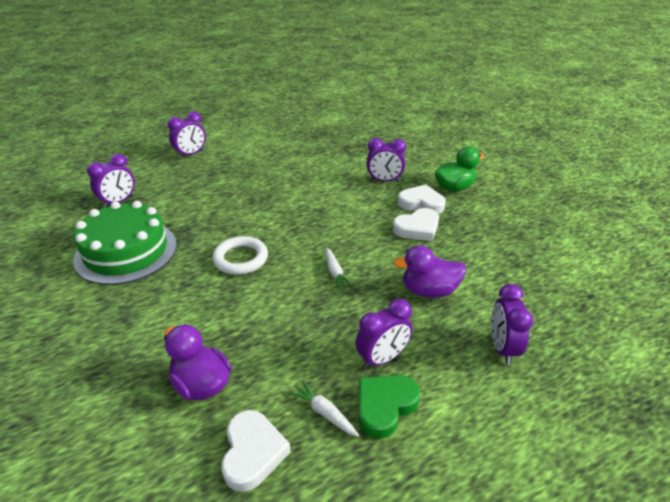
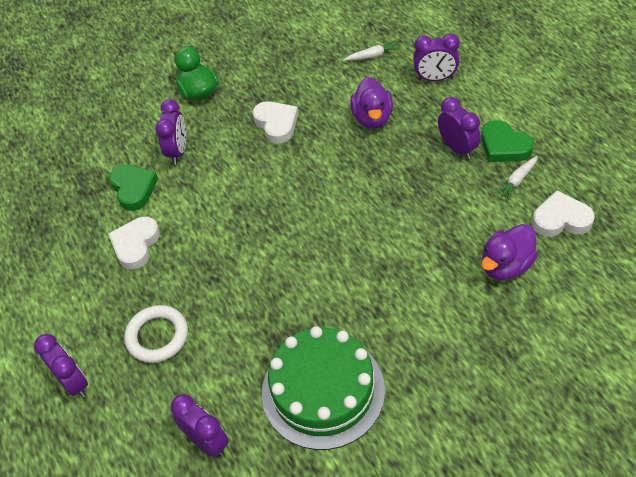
camera: 85 degrees left, 15 degrees up
(241, 259) = (332, 268): white ring -> white ring (157, 336)
(335, 272) = (350, 186): white carrot -> white carrot (372, 55)
(346, 164) = (133, 189): none -> green heart
(421, 203) = (229, 120): white heart -> white heart (136, 245)

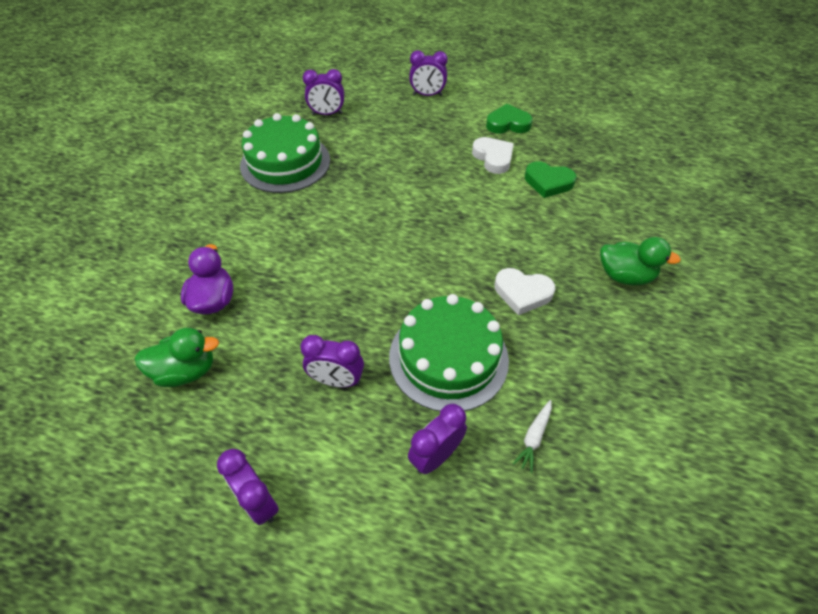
camera: 130 degrees right, 0 degrees up
(157, 336) = (412, 131): white ring -> none
(178, 151) = (561, 222): purple clock -> purple clock (258, 501)
(372, 118) = (448, 357): purple duck -> green cake
(504, 146) = (291, 415): green heart -> green heart (508, 124)
(517, 180) = (252, 384): white carrot -> none
(561, 219) = (186, 371): white heart -> green duck

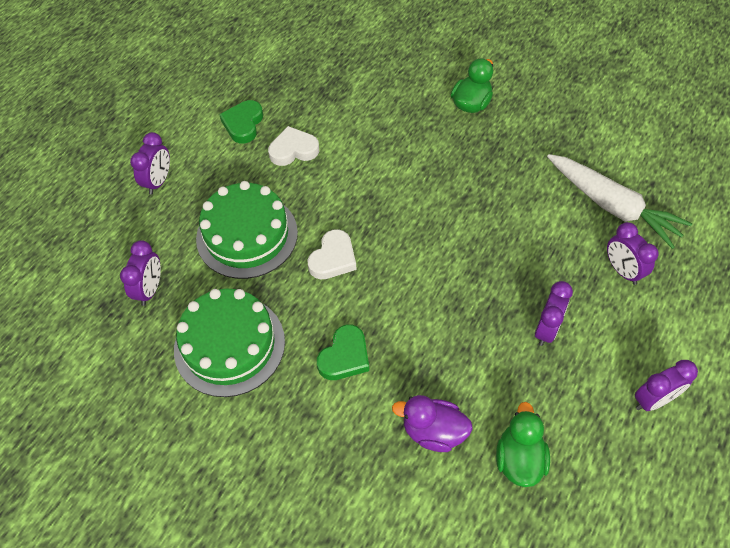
camera: 75 degrees left, 5 degrees up
(448, 357) = (534, 243): green cake -> green cake (247, 235)
(522, 293) = (475, 175): white heart -> white heart (333, 258)
(534, 437) = (612, 206): white carrot -> white carrot, size x2.49
(548, 182) = (344, 118): green heart -> green heart (344, 356)

